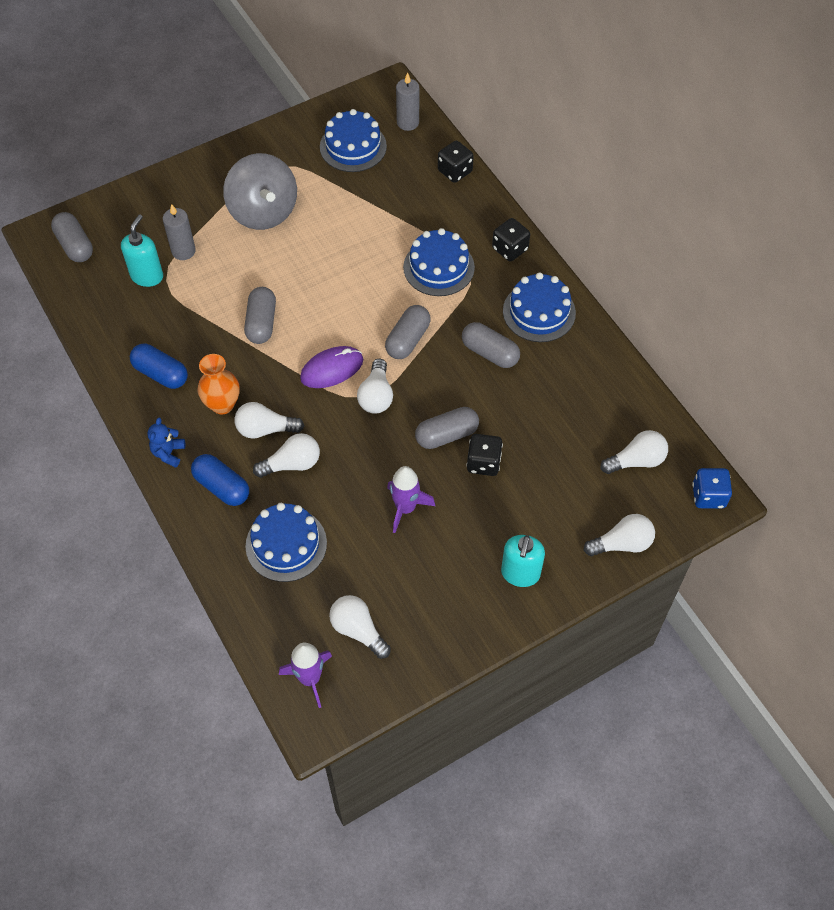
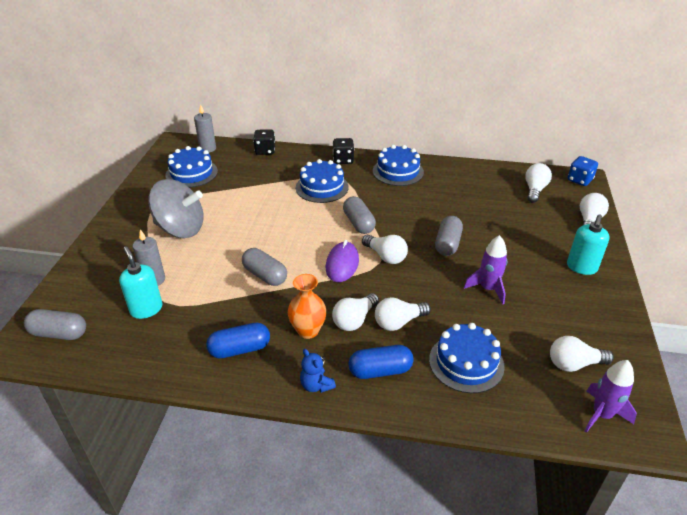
camera: 50 degrees left, 20 degrees down
(292, 464) = (398, 322): white light bulb -> white light bulb turned 135 degrees counterclockwise
(483, 463) = (483, 240): black dice -> none
(490, 353) = (405, 200): grey capsule -> none
(520, 574) = (581, 267): turquoise soap dispenser -> turquoise soap dispenser turned 60 degrees clockwise

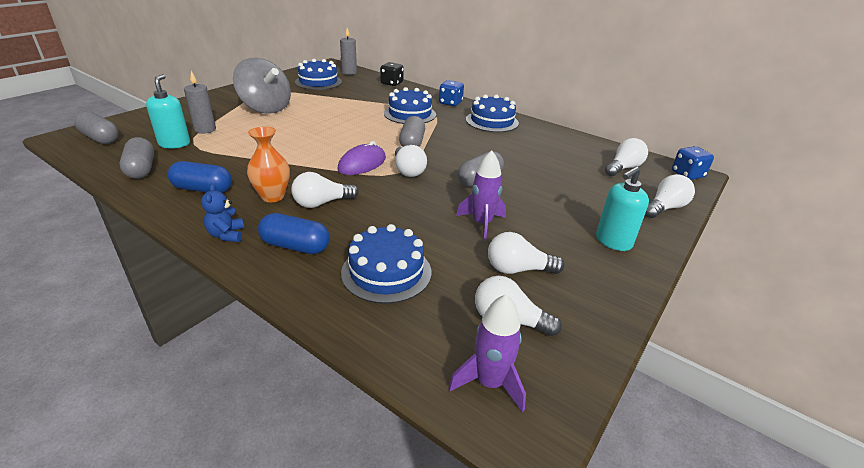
camera: 25 degrees right, 5 degrees down
(265, 275) = (288, 151): grey capsule -> grey capsule (141, 169)
(343, 160) = (450, 103): black dice -> blue dice
(398, 322) = (359, 218): white light bulb -> white light bulb (518, 269)

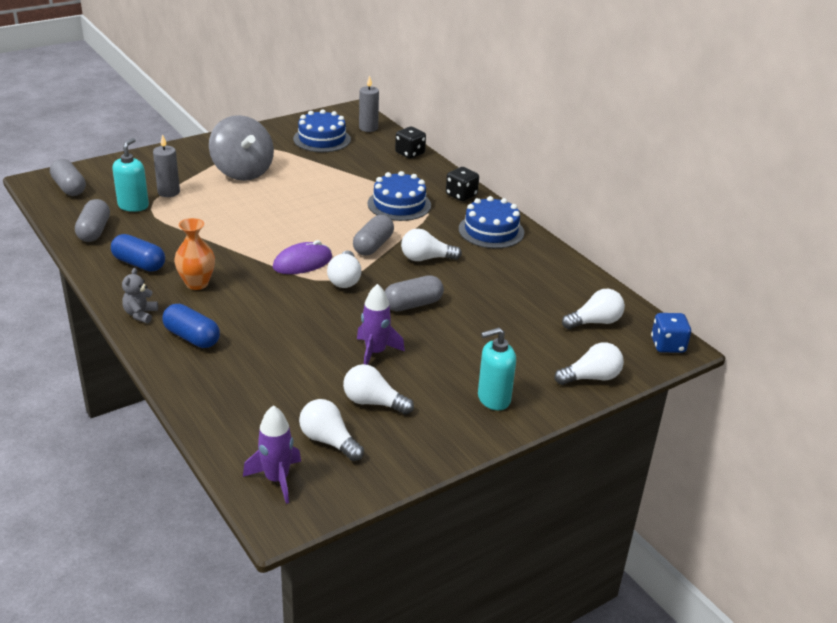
camera: 20 degrees right, 0 degrees up
(226, 235) = (140, 314): blue teddy bear -> grey teddy bear
(321, 203) = (237, 299): white light bulb -> white light bulb (426, 258)
(386, 272) = (255, 378): blue cake -> none
(450, 103) = (461, 195): blue dice -> black dice

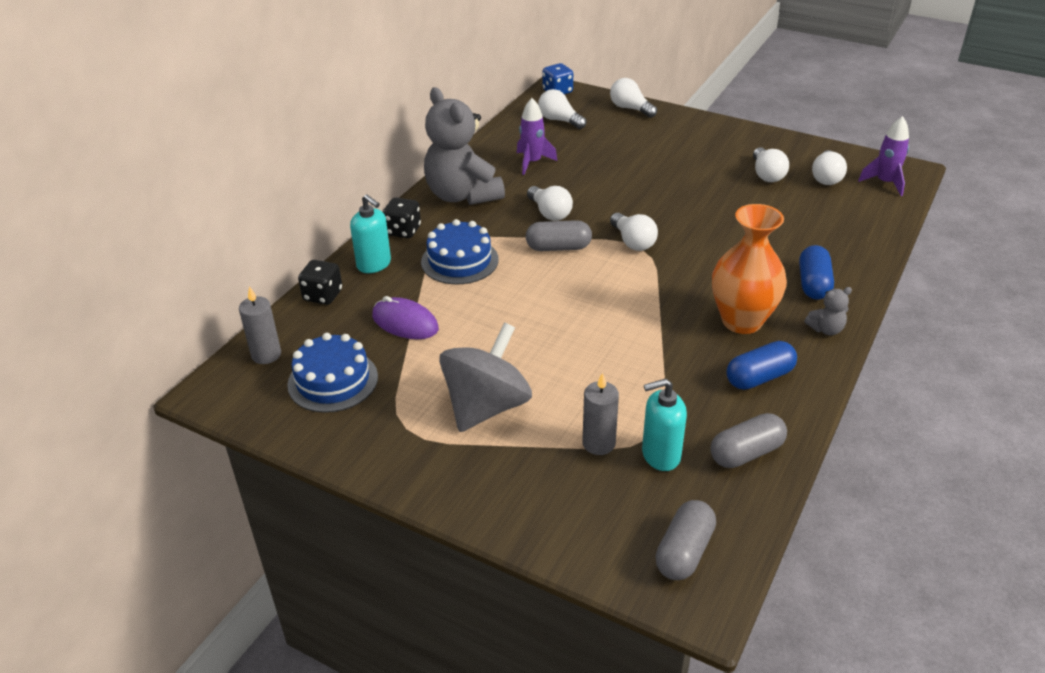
camera: 115 degrees left, 5 degrees up
(139, 264) = (759, 377): blue capsule -> blue capsule turned 60 degrees clockwise
(197, 283) = (742, 321): orange vase -> orange vase, size x1.56
(302, 262) = (633, 275): purple mouse -> purple mouse (405, 322)
(345, 279) = (633, 242): white light bulb -> white light bulb turned 90 degrees clockwise
(375, 352) = (712, 192): purple rocket -> purple rocket (532, 162)
(413, 304) = (629, 197): grey capsule -> none
(491, 231) = (462, 195): blue cake -> grey teddy bear
(493, 399) = (700, 135): turquoise soap dispenser -> turquoise soap dispenser (374, 264)

